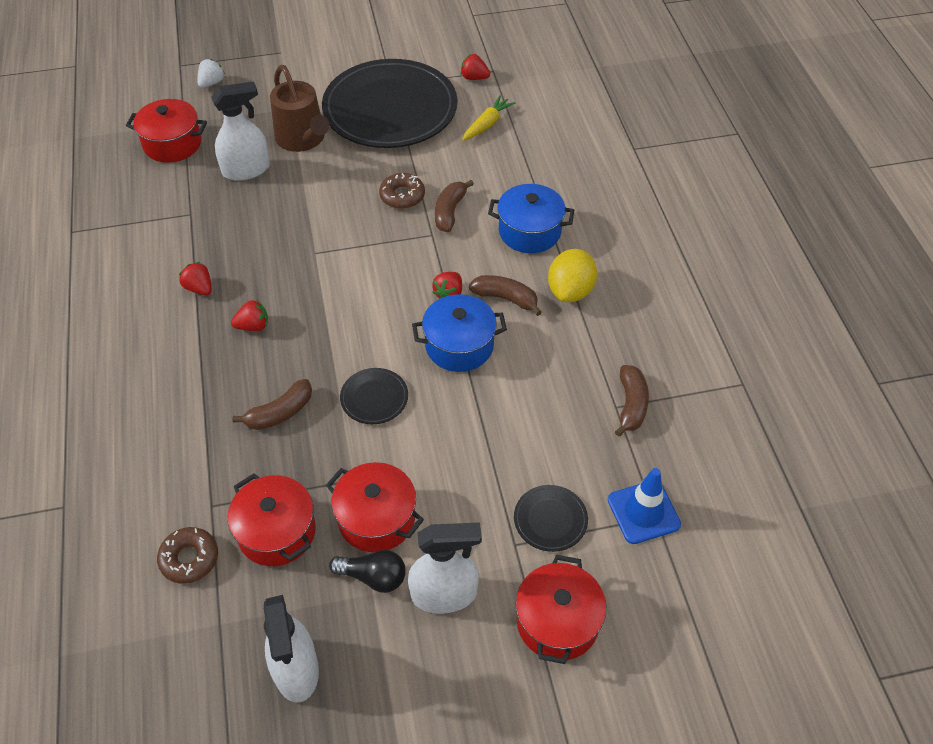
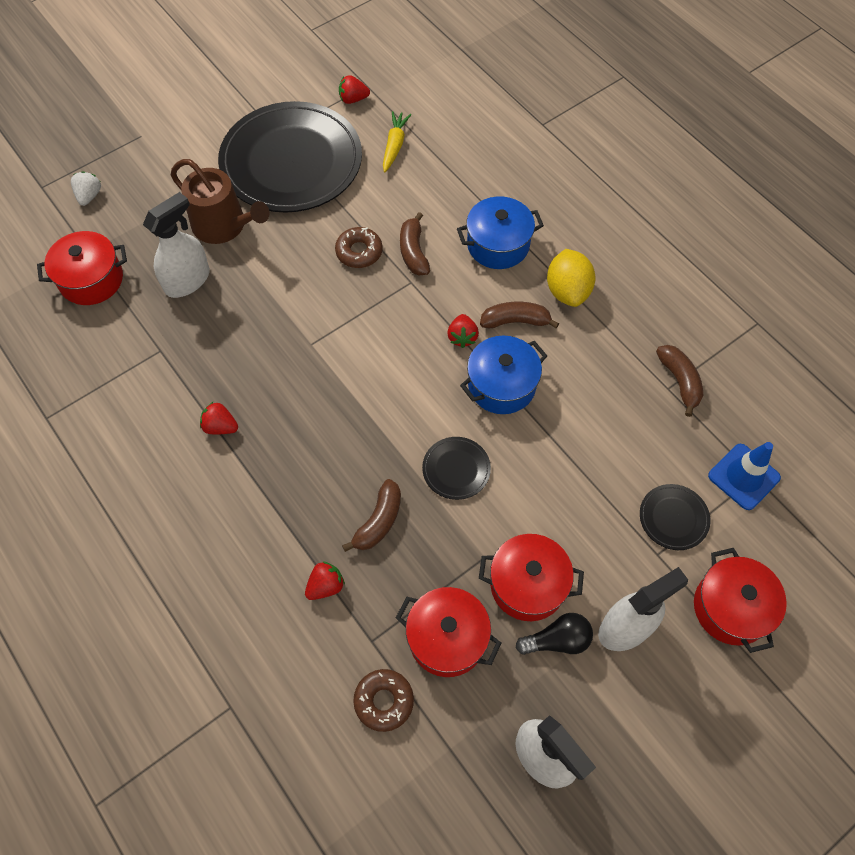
camera: 25 degrees left, 10 degrees up
(253, 326) = (298, 444): red strawberry -> red strawberry (325, 586)

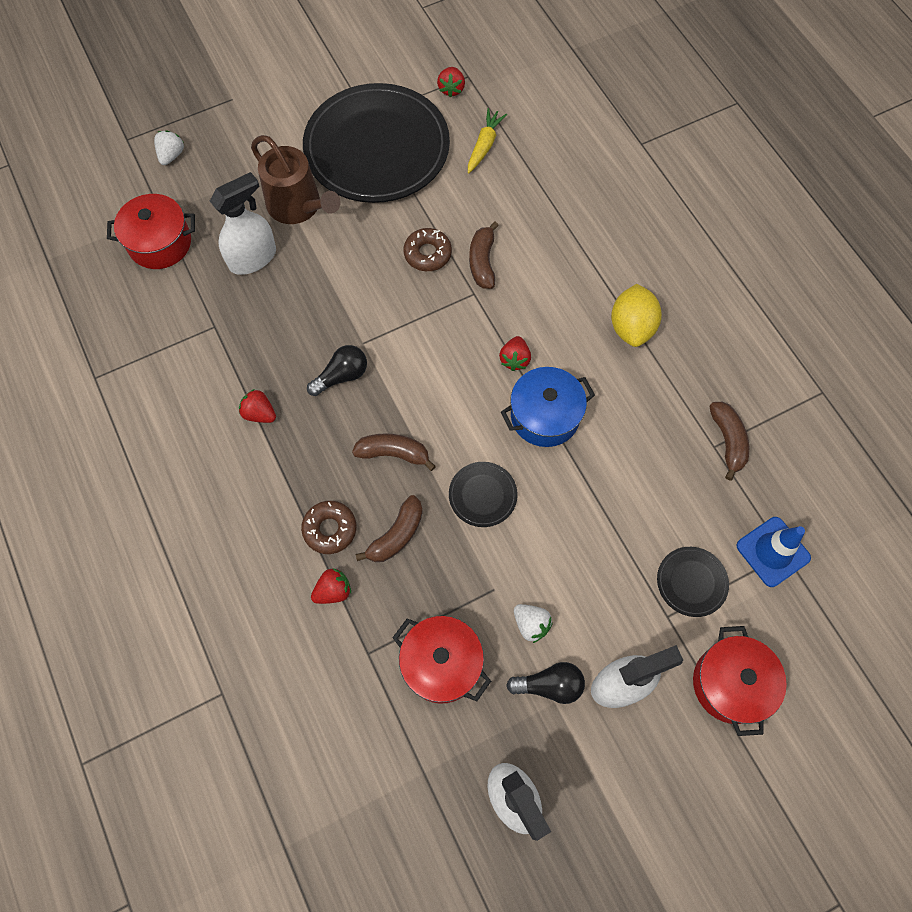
camera: 10 degrees right, 5 degrees up
(296, 378) = (341, 376): none -> black light bulb
(353, 99) = (451, 89): red strawberry -> red strawberry turned 90 degrees counterclockwise
(384, 701) = (369, 715): brown donut -> brown donut (330, 529)
(498, 245) = (570, 267): blue pot -> none
(515, 321) = (572, 351): brown banana -> brown banana (394, 453)
(527, 585) = (531, 624): red pot -> white strawberry

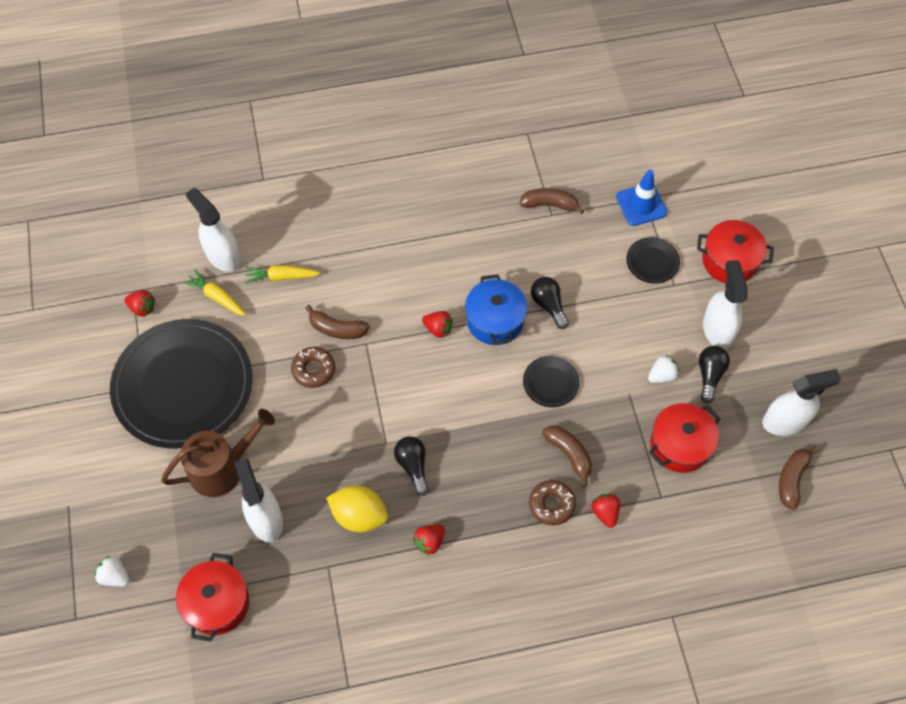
camera: 75 degrees left, 5 degrees down
(394, 453) = (497, 440): brown banana -> brown banana (792, 479)
(528, 194) = (281, 277): none -> yellow carrot
(534, 136) = (223, 256): none -> white spray bottle
(585, 470) = (548, 305): none -> black light bulb
(631, 327) = (435, 238): yellow lemon -> yellow lemon (359, 515)

